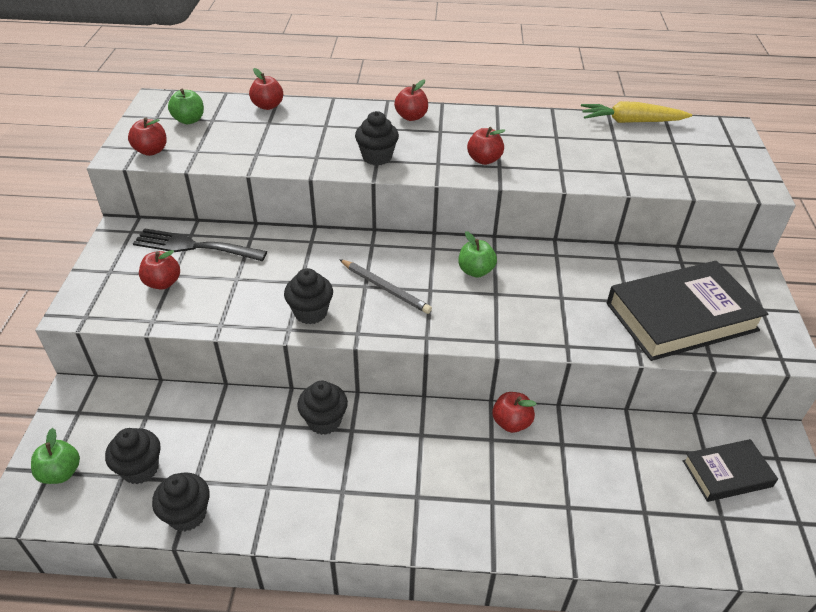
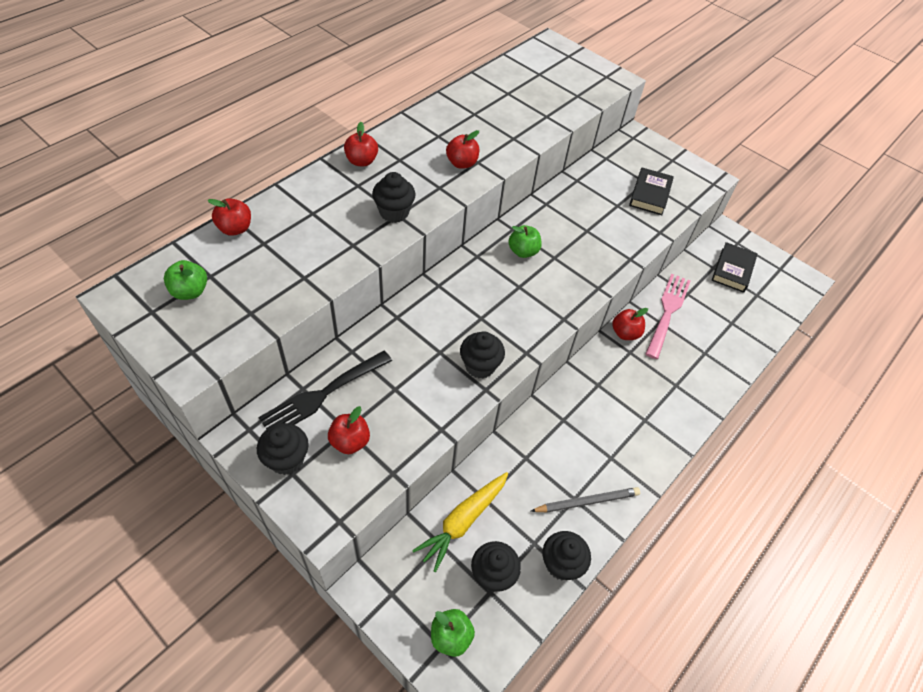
camera: 55 degrees left, 10 degrees up
(151, 151) = (211, 344): red apple -> none
(324, 421) = (542, 430): black cupcake -> black cupcake (287, 459)
(385, 288) = (494, 309): grey pencil -> grey pencil (587, 502)
(584, 443) = (667, 312): none -> pink fork
(631, 121) = (496, 72): yellow carrot -> yellow carrot (463, 521)
(681, 316) = (650, 194): black book -> black book, size x0.54

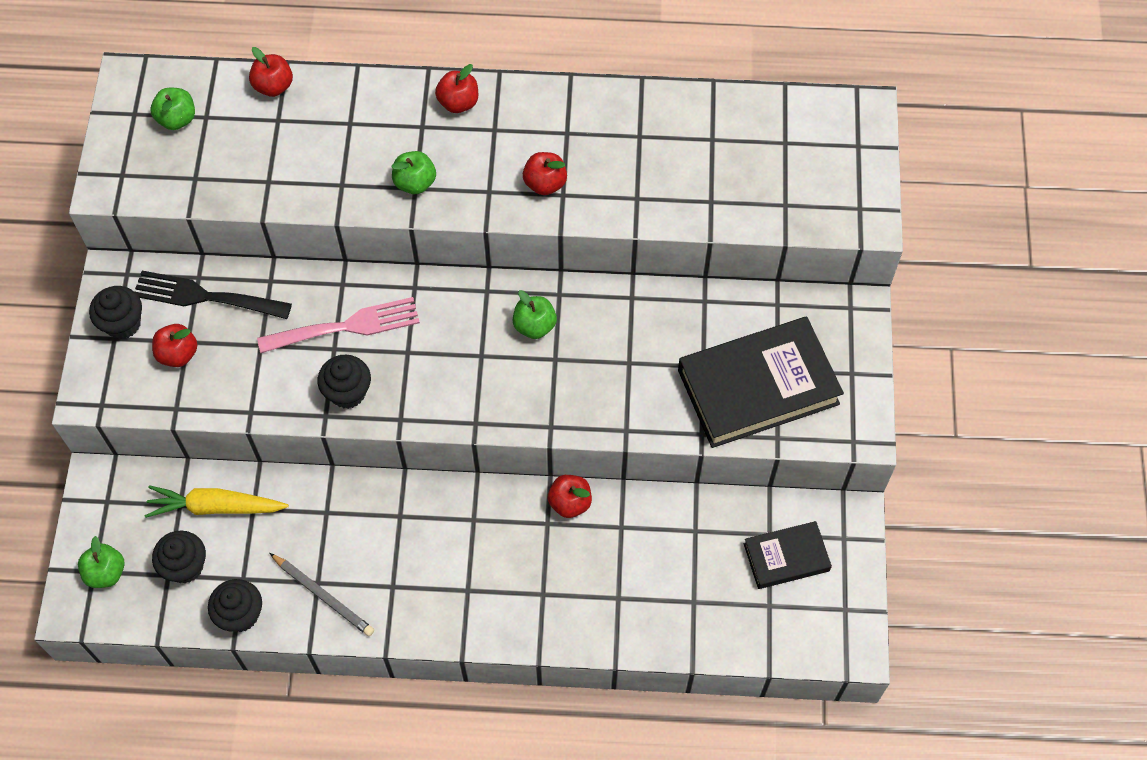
camera: 55 degrees right, 10 degrees up
(394, 212) = (415, 183): black cupcake -> green apple
(650, 194) = (758, 386): black book -> black book, size x1.85
(667, 312) = (644, 526): pink fork -> pink fork (346, 326)

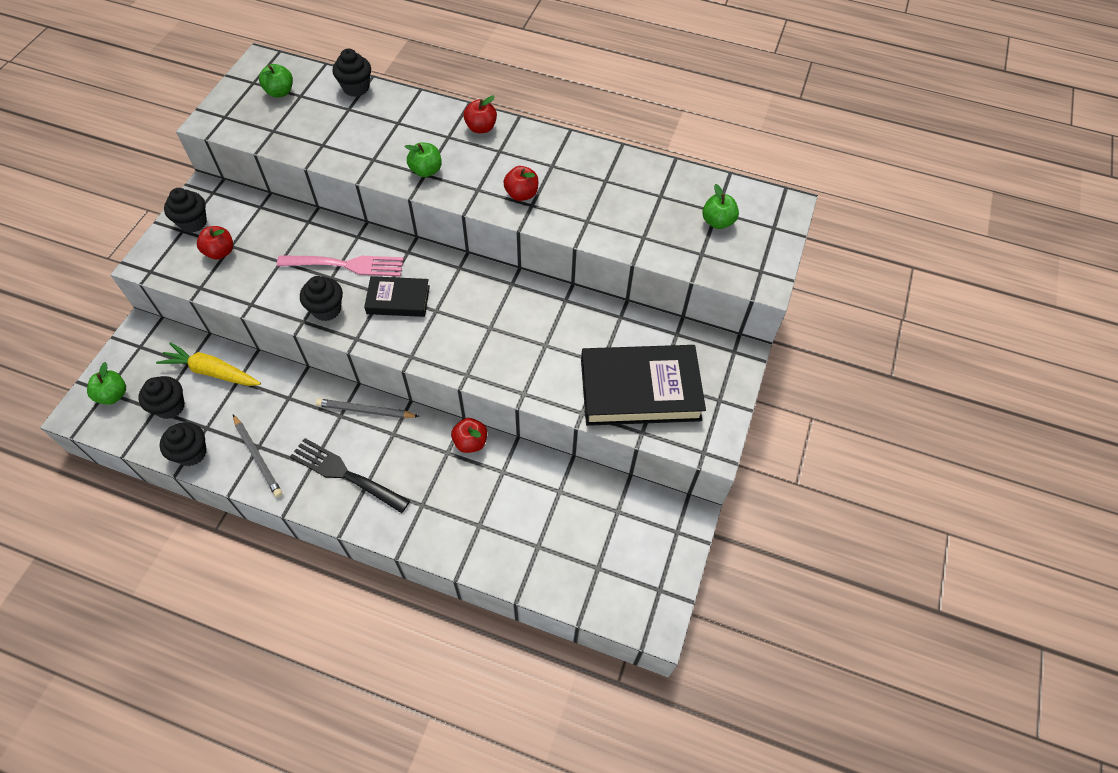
camera: 15 degrees right, 5 degrees down
(205, 297) = (258, 220): black fork -> black fork (345, 474)
(273, 86) = (356, 88): red apple -> black cupcake
(428, 500) = (366, 410): none -> grey pencil
(534, 326) = (484, 300): green apple -> green apple (717, 222)
(786, 557) = (625, 533): black book -> black book (398, 300)

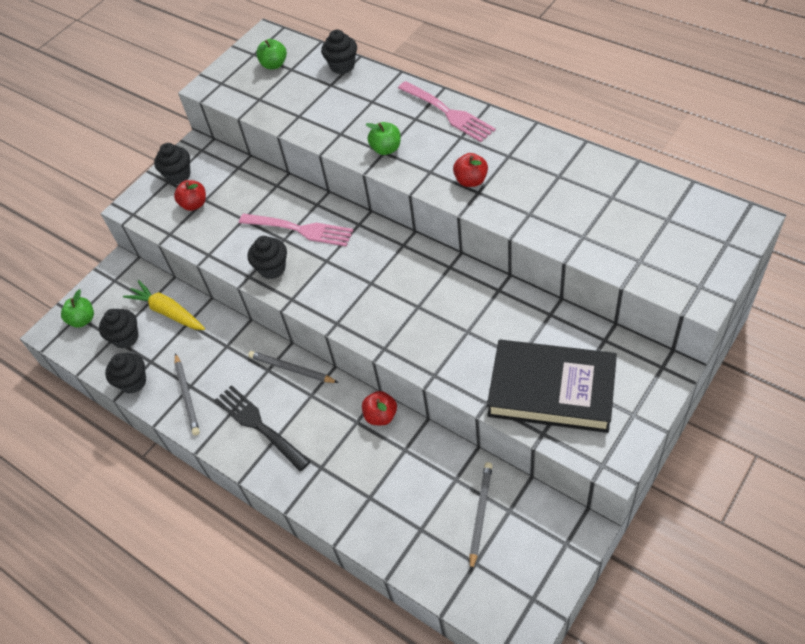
camera: 25 degrees right, 5 degrees down
(398, 300) = (338, 268): black book -> none
(481, 128) = (448, 113): red apple -> pink fork
(591, 520) = (480, 514): none -> grey pencil
(717, 222) = (665, 230): green apple -> none

